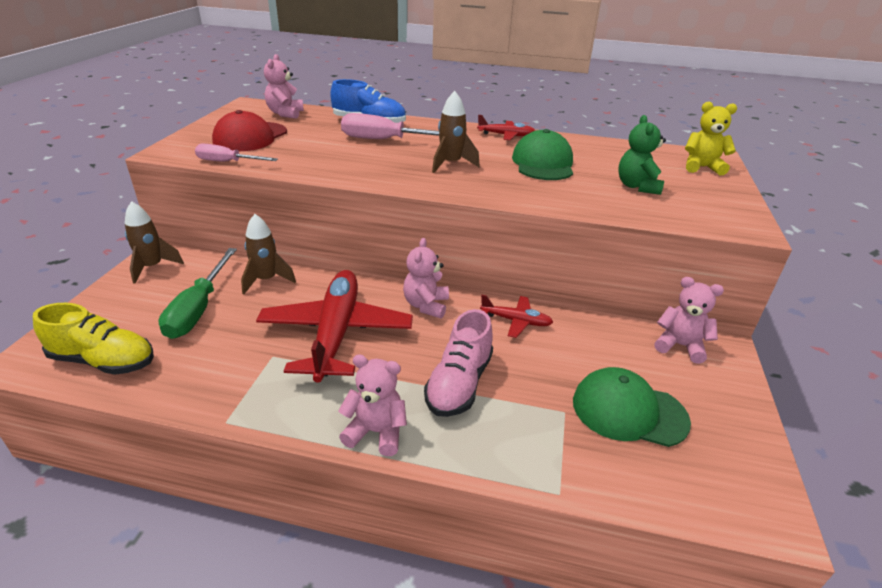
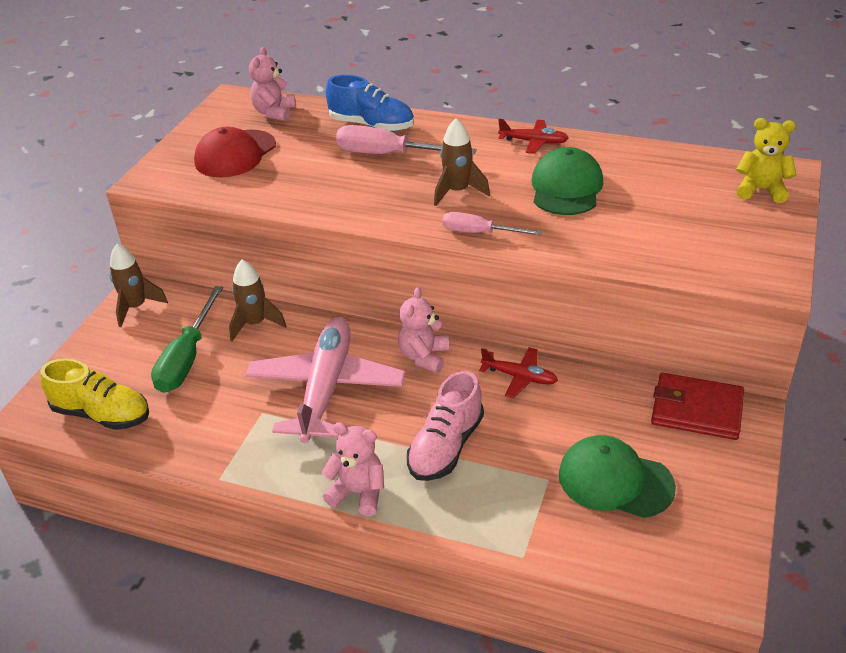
camera: 10 degrees right, 5 degrees up
(228, 162) = (212, 194): pink screwdriver -> pink screwdriver (479, 233)
(336, 333) = (326, 388): red plane -> pink plane
(637, 186) = (667, 223): green teddy bear -> none
(680, 346) = (696, 410): pink teddy bear -> red wallet

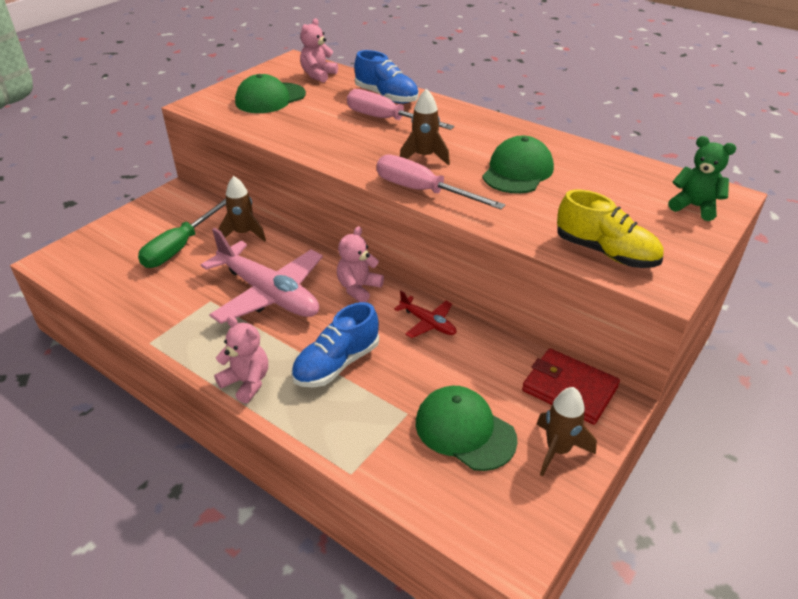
camera: 15 degrees right, 0 degrees up
(102, 414) = (96, 273): yellow shoe -> yellow shoe (605, 252)
(136, 307) = (166, 202): brown rocket -> brown rocket (558, 450)
(235, 154) = (270, 98): red cap -> green cap
(326, 388) = (269, 294): pink plane -> pink plane turned 105 degrees clockwise
(446, 447) = (336, 364): pink shoe -> blue shoe
(479, 233) = (423, 191): pink screwdriver -> pink screwdriver, size x1.60
(534, 142) = (510, 131): red plane -> none
(761, 190) = (694, 207): yellow teddy bear -> green teddy bear

